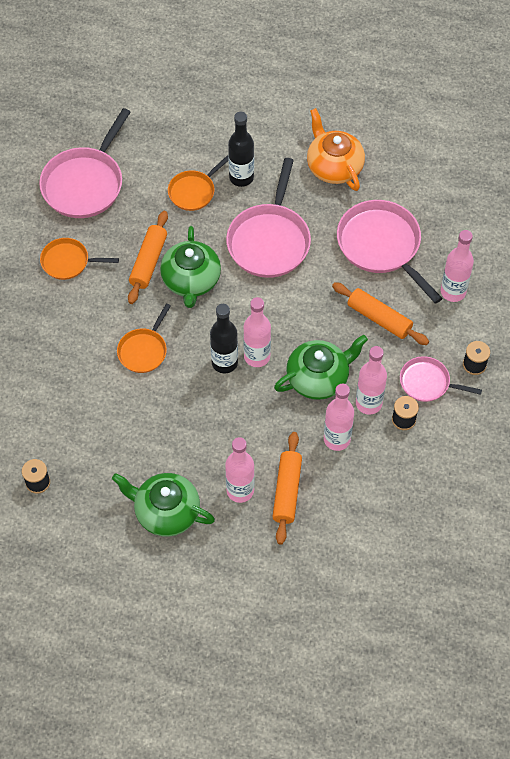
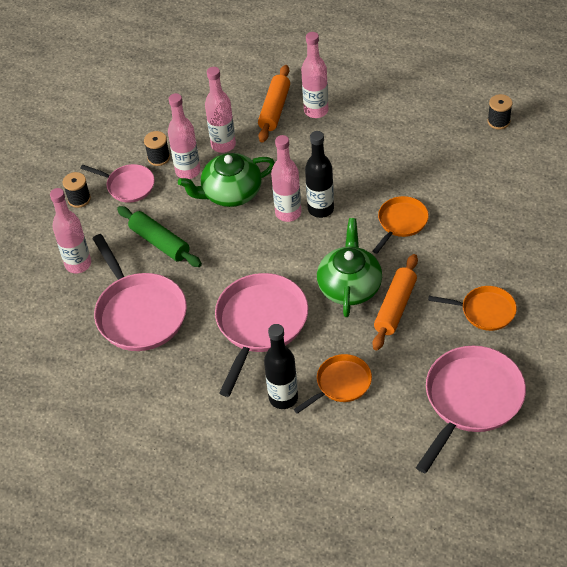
camera: 170 degrees left, 10 degrees down
(166, 512) = (382, 98): green teapot -> none
(334, 166) = (172, 406): orange teapot -> none
(379, 318) = (160, 242): orange rolling pin -> green rolling pin

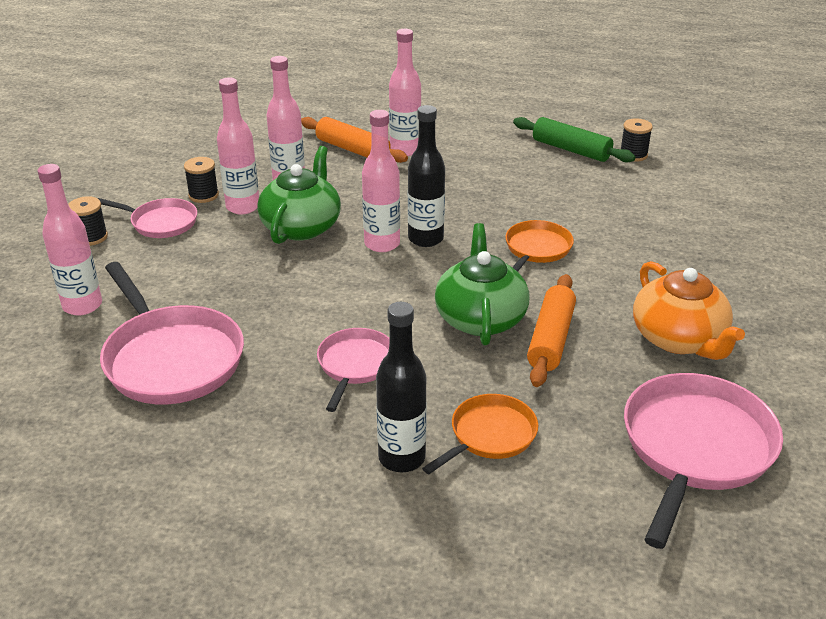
camera: 10 degrees left, 15 degrees down
(160, 242) = (204, 279): green rolling pin -> green rolling pin (571, 150)
(230, 193) = (302, 226): green teapot -> green teapot turned 135 degrees clockwise
(260, 324) = (355, 365): pink pan -> pink pan, size x0.57
(274, 109) = (352, 150): orange rolling pin -> orange rolling pin turned 60 degrees counterclockwise
(484, 311) = (679, 339): orange pan -> orange teapot

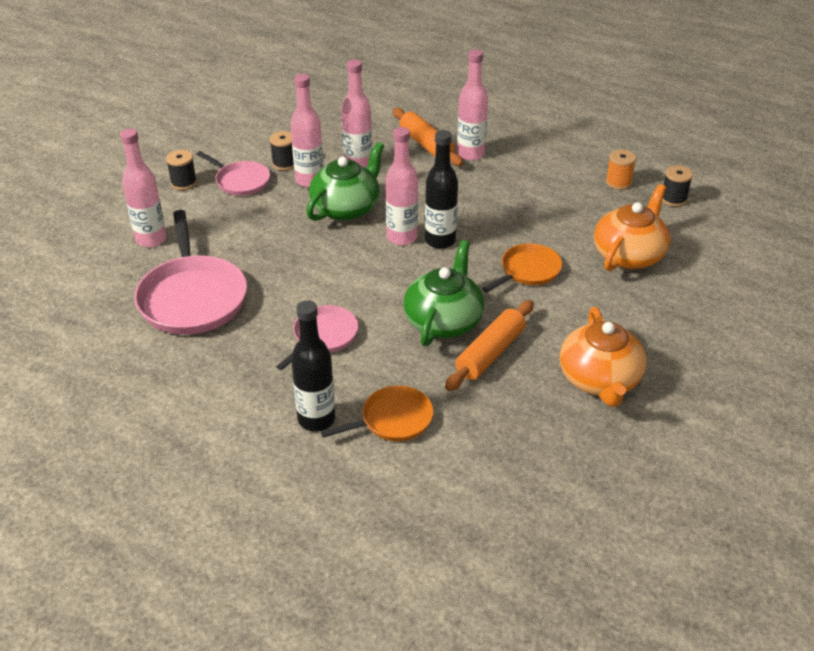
camera: 20 degrees right, 5 degrees up
(571, 150) = (618, 182): green rolling pin -> orange spool
(626, 213) = (629, 255): none -> orange teapot
(695, 448) = (551, 475): pink pan -> none

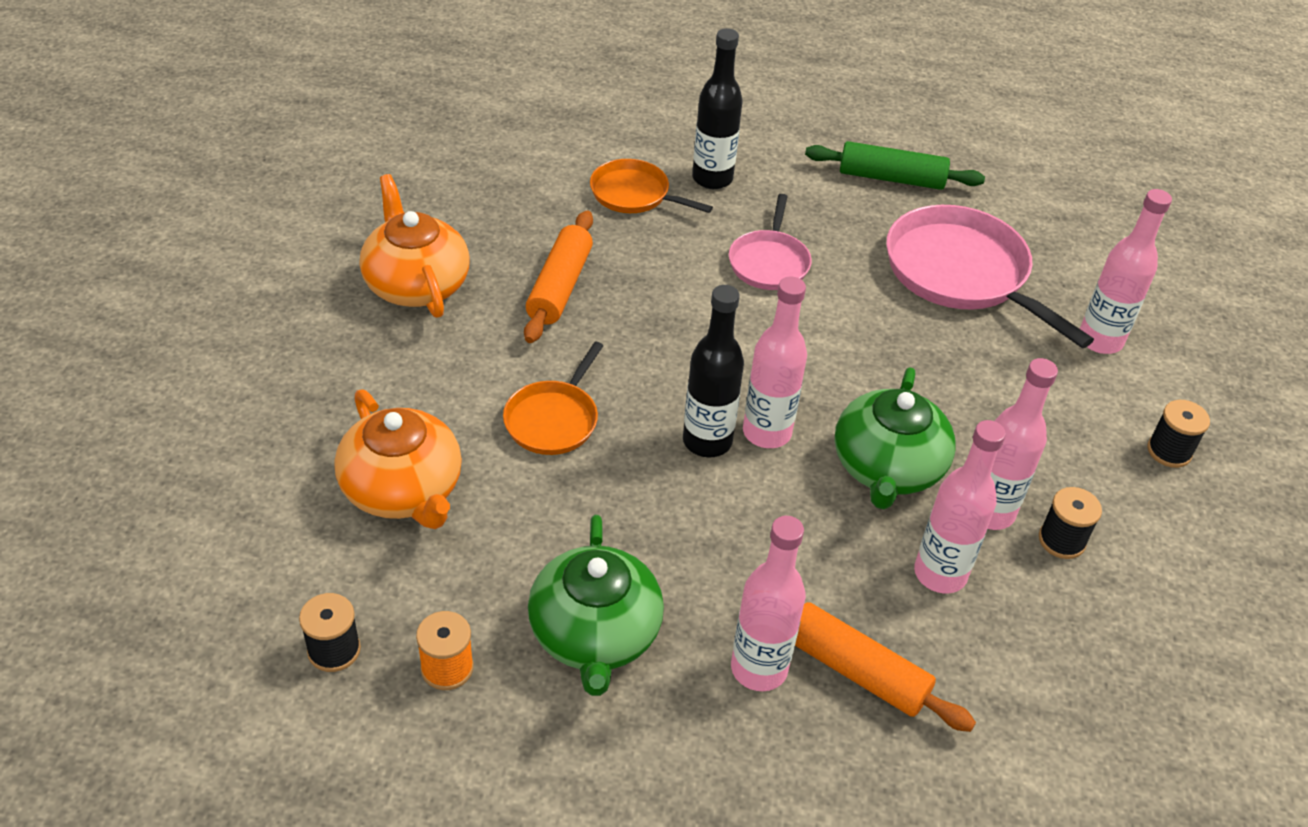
camera: 155 degrees right, 5 degrees up
(166, 384) = (891, 178): none -> green rolling pin
(240, 181) = (1091, 479): pink pan -> none
(393, 420) = (634, 194): orange pan -> orange pan turned 75 degrees clockwise
(443, 321) = (636, 315): green teapot -> green teapot (595, 635)
(629, 255) = (403, 490): orange teapot -> orange teapot turned 45 degrees counterclockwise

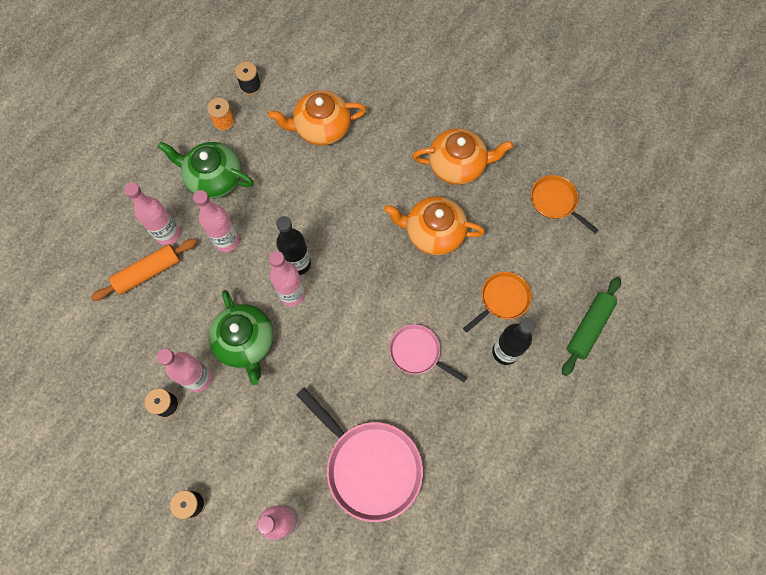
camera: 115 degrees right, 25 degrees up
(553, 419) = (339, 200): orange pan -> orange pan (555, 201)
(560, 287) = (433, 232): orange rolling pin -> orange teapot
(887, 468) = (246, 342): green teapot -> green teapot turned 150 degrees counterclockwise
(891, 178) = (474, 470): green rolling pin -> green rolling pin (588, 328)
(940, 574) = (176, 334): pink bottle -> pink bottle (227, 241)
(962, 274) = (370, 466): pink pan -> pink pan turned 60 degrees clockwise

